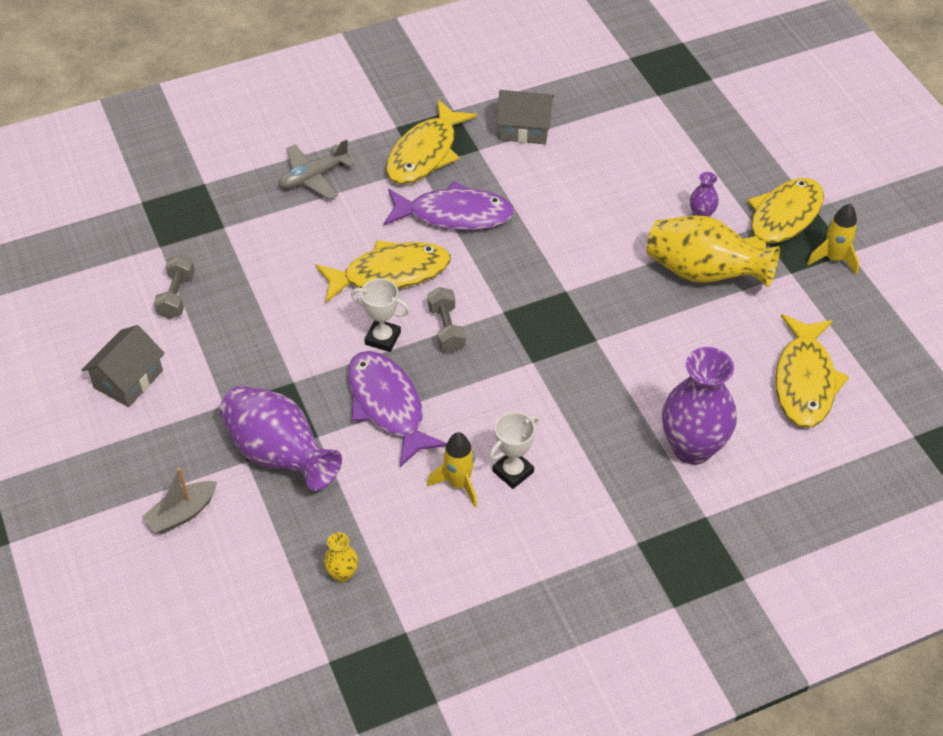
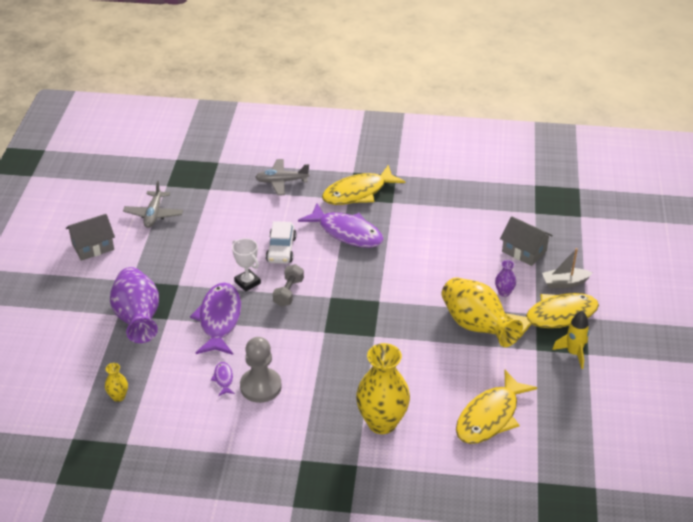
camera: 30 degrees right, 10 degrees down
(176, 296) = (154, 214): grey dumbbell -> grey plane
(182, 513) = (62, 326): grey boat -> grey boat (564, 283)
(390, 274) = (281, 249): yellow fish -> white car
(458, 484) = (223, 379): yellow rocket -> purple fish
(513, 471) = (260, 386): white trophy -> grey pawn
(524, 129) = (431, 201): grey house -> grey house (524, 251)
(692, 448) = (382, 422): purple vase -> yellow vase

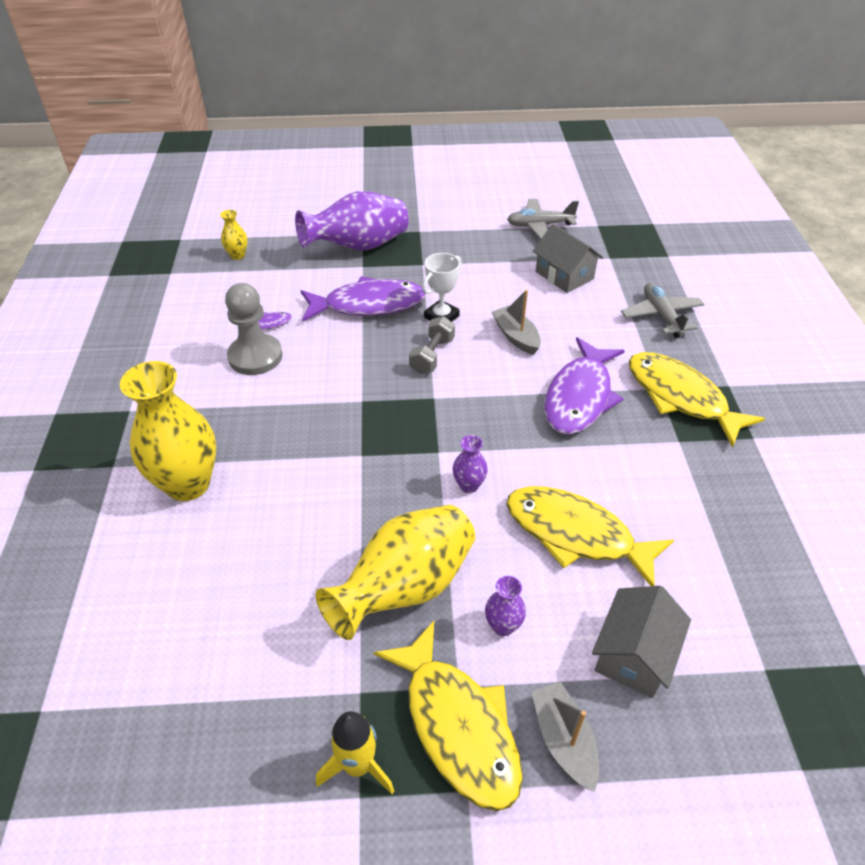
camera: 80 degrees right, 5 degrees up
(93, 247) = (467, 197): grey house -> grey house (564, 275)
(281, 249) = (516, 336): white car -> grey boat
(288, 292) = (432, 355): grey dumbbell -> grey dumbbell turned 75 degrees counterclockwise
(409, 291) = (469, 485): none -> purple vase
(490, 416) = (194, 625): yellow fish -> yellow fish (576, 534)

